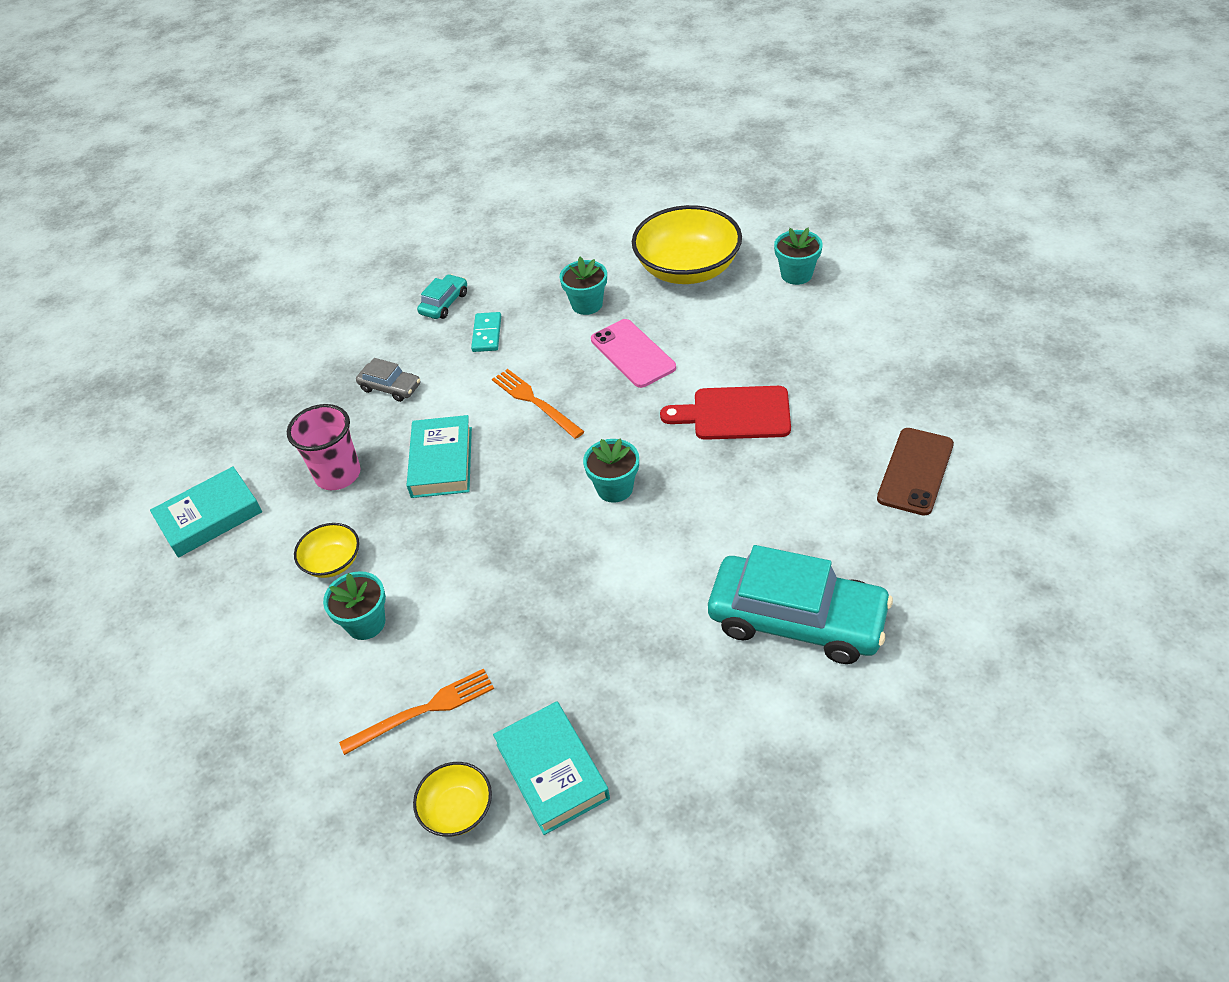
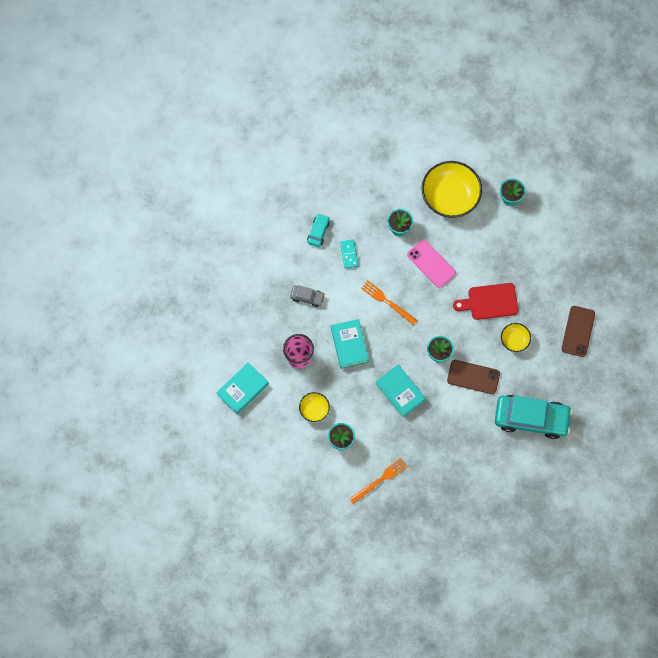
camera: 15 degrees left, 25 degrees up
(457, 810) = (407, 521): yellow bowl -> yellow bowl (514, 340)
(552, 771) = (441, 500): turquoise book -> turquoise book (400, 392)
(679, 532) = (473, 377): none -> brown phone

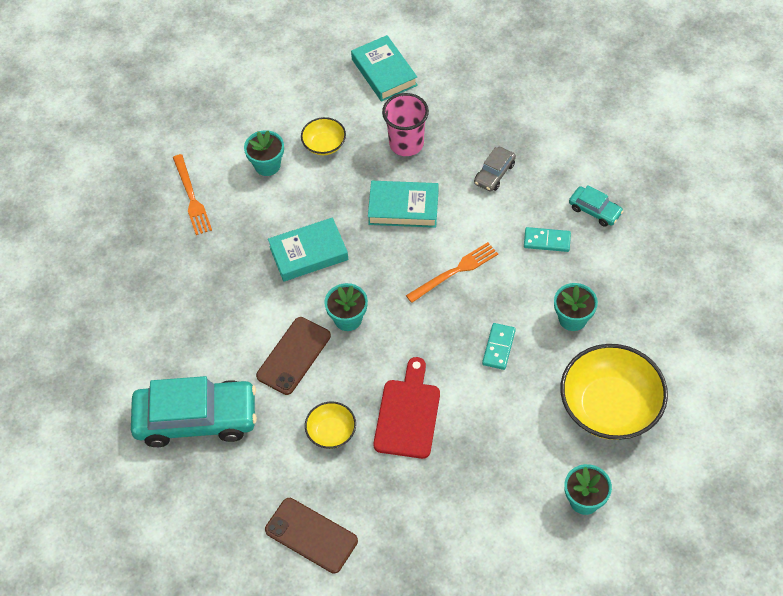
camera: 110 degrees right, 15 degrees down
(431, 263) = (499, 347): pink phone -> turquoise domino
(531, 418) = (196, 419): turquoise car -> turquoise car turned 120 degrees counterclockwise

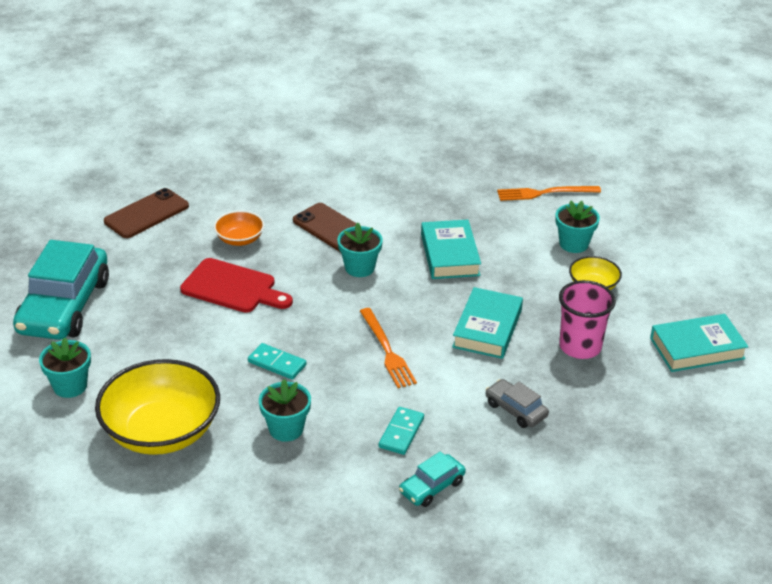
camera: 100 degrees right, 20 degrees down
(196, 419) = (294, 169): turquoise car -> turquoise car (64, 306)
(331, 432) = (240, 239): yellow bowl -> orange bowl

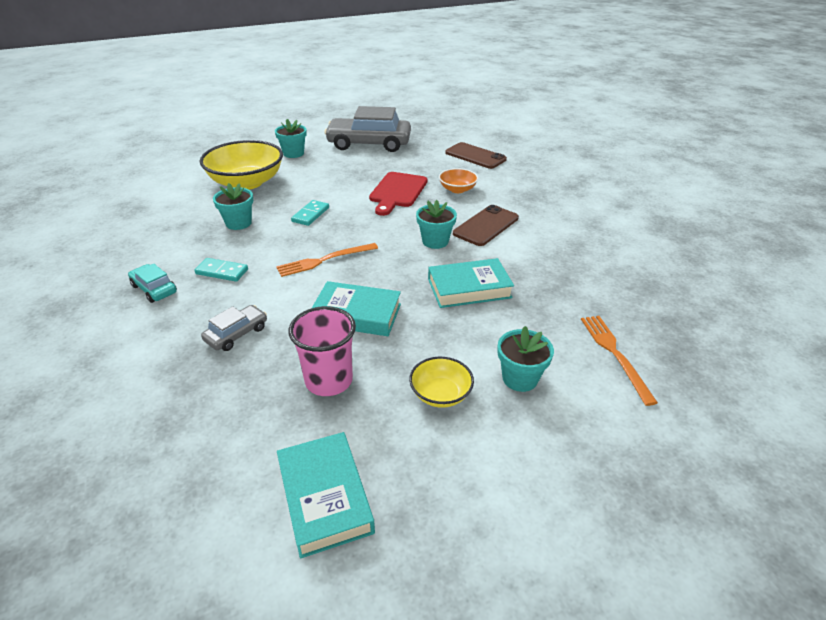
camera: 85 degrees right, 0 degrees up
(64, 306) = (369, 144): turquoise car -> grey car

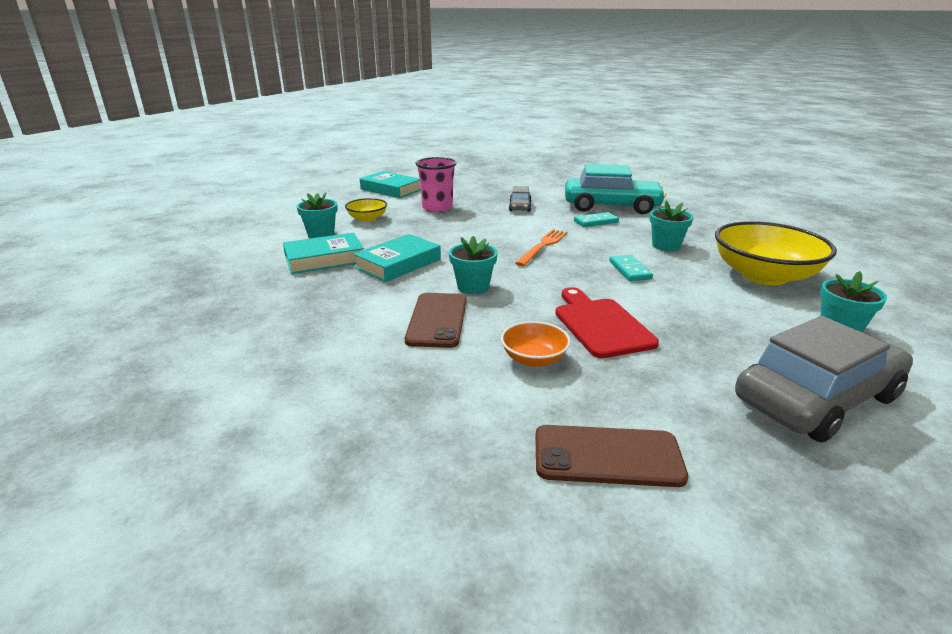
camera: 145 degrees right, 10 degrees down
(154, 289) = (611, 206): turquoise car -> turquoise car, size x2.16
(357, 314) = (464, 230): turquoise book -> turquoise book (324, 259)
(614, 354) = (251, 260): orange fork -> none

